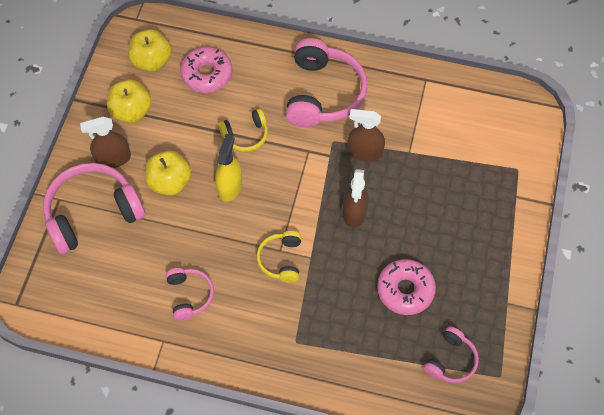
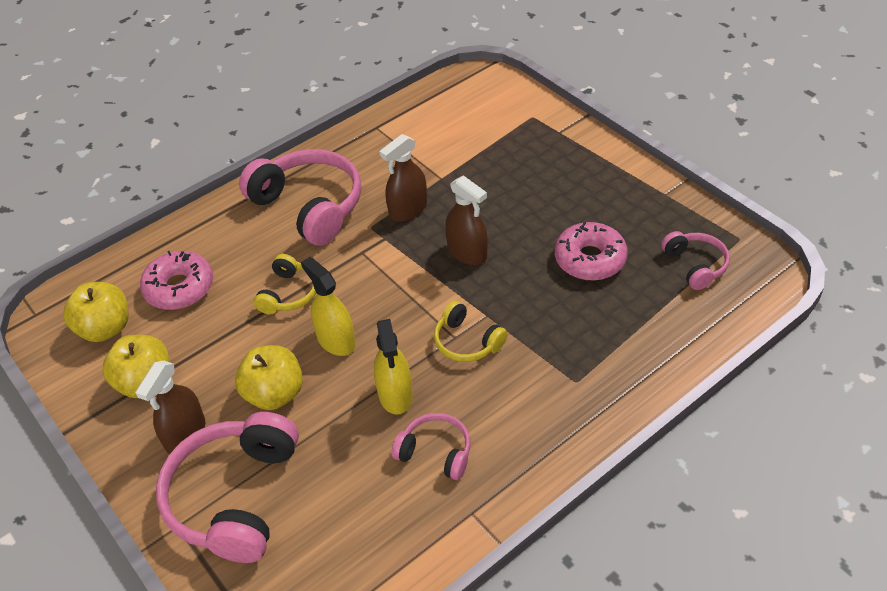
camera: 50 degrees left, 15 degrees down
(214, 246) = (395, 394): none -> yellow spray bottle

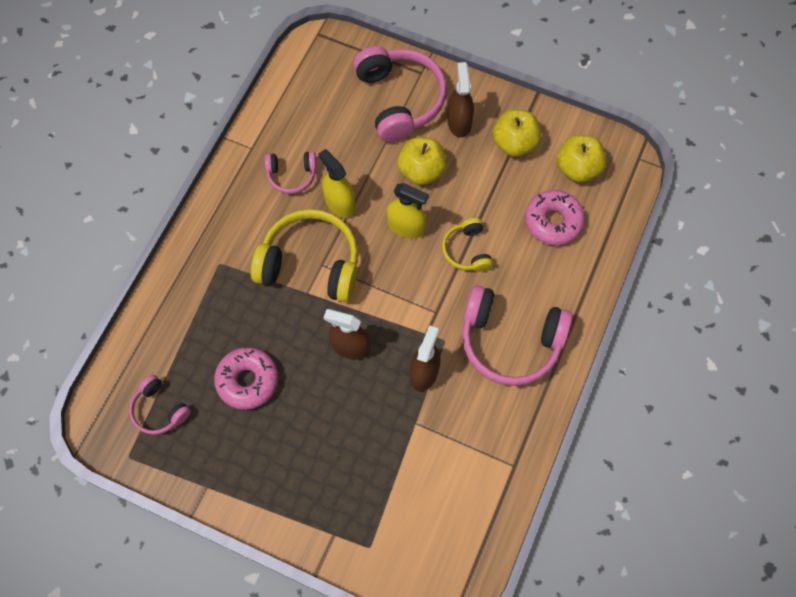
camera: 150 degrees right, 20 degrees up
(467, 342) = (310, 264): yellow headphones -> yellow headphones, size x1.91

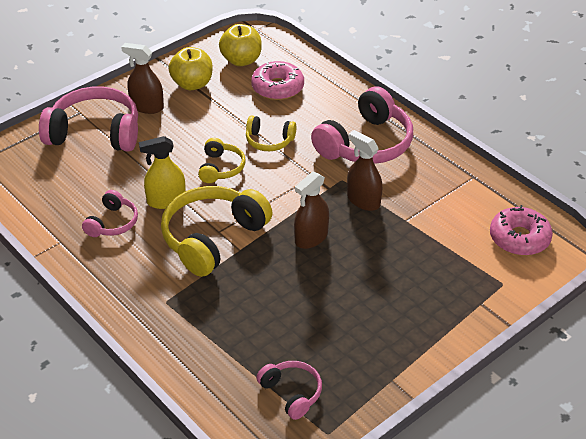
camera: 65 degrees left, 25 degrees down
(159, 410) = (291, 393): pink headphones -> pink headphones turned 105 degrees counterclockwise
(247, 381) = (301, 317): pink donut -> pink donut (519, 238)
(406, 226) = (221, 168): yellow spray bottle -> yellow headphones
(421, 171) = (175, 142): yellow apple -> none

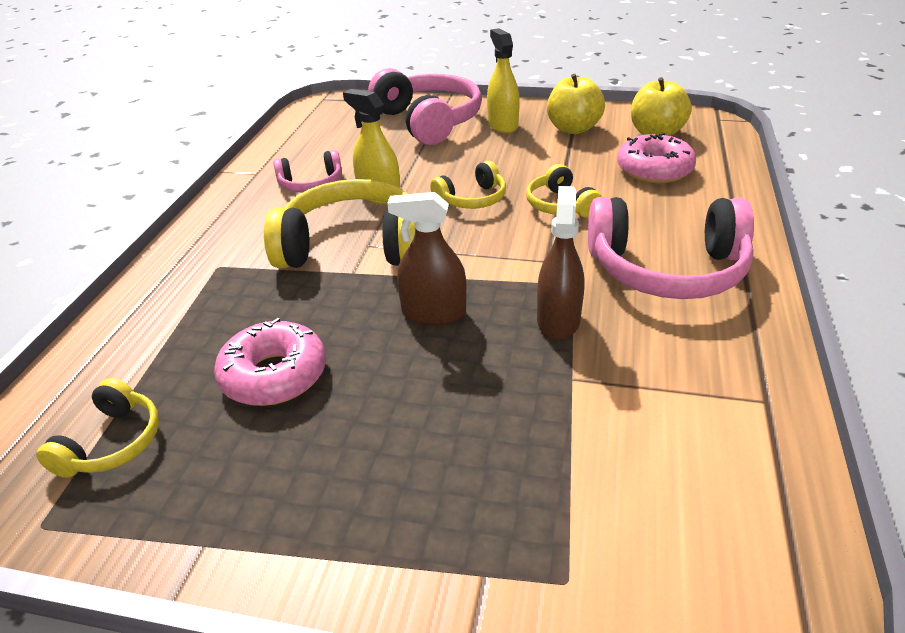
camera: 55 degrees right, 5 degrees down
(147, 106) = (502, 125): brown spray bottle -> yellow spray bottle
(291, 393) = (112, 443): pink headphones -> yellow headphones
(519, 238) = (709, 543): pink donut -> pink donut (274, 375)

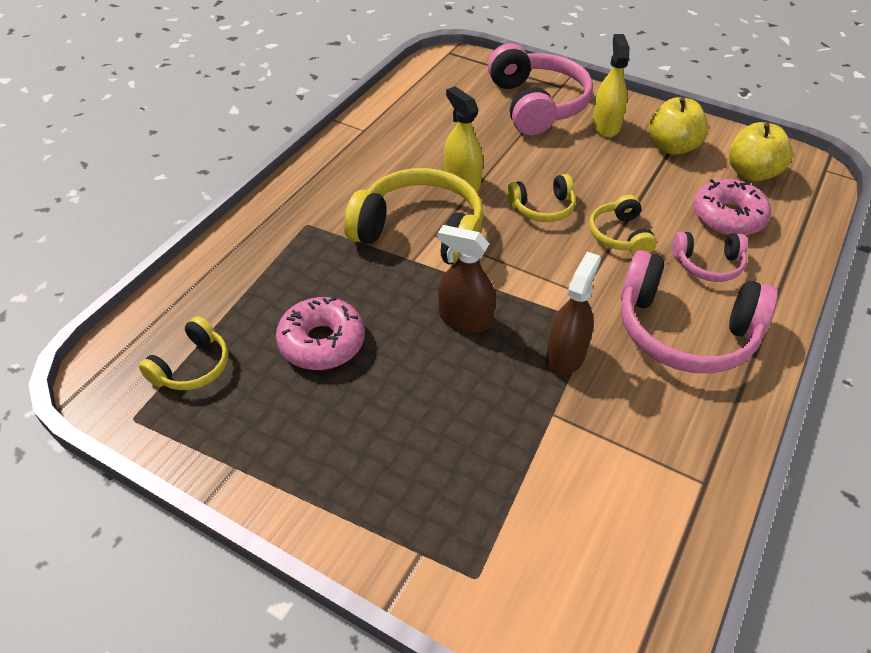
camera: 15 degrees right, 10 degrees up
(311, 184) = (407, 154): pink headphones -> pink headphones (707, 264)

